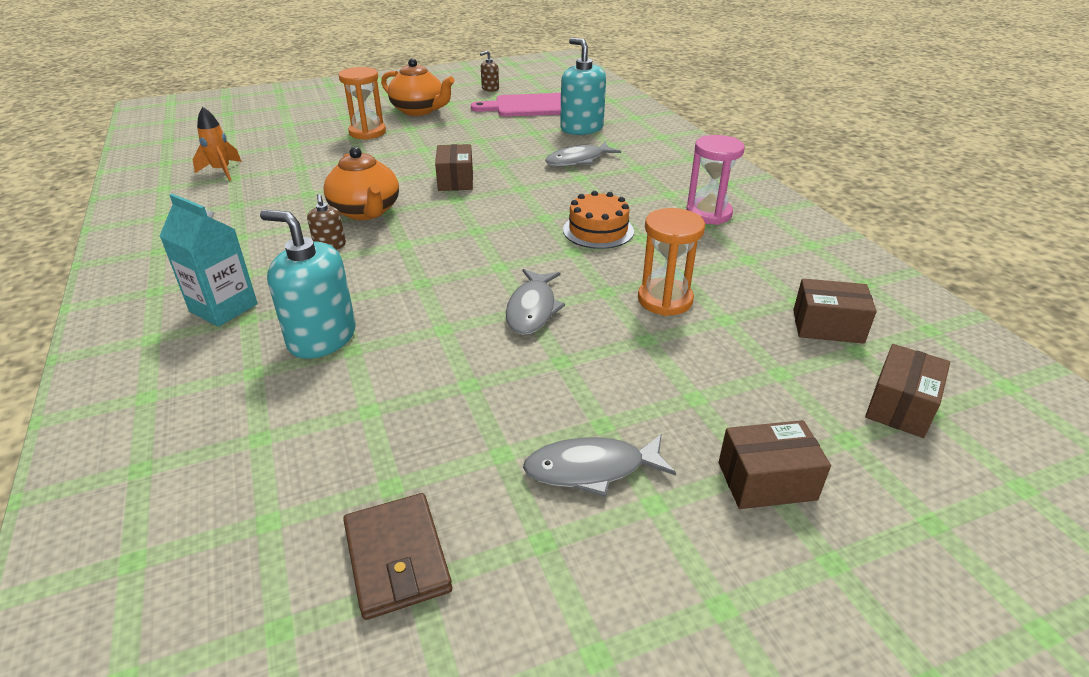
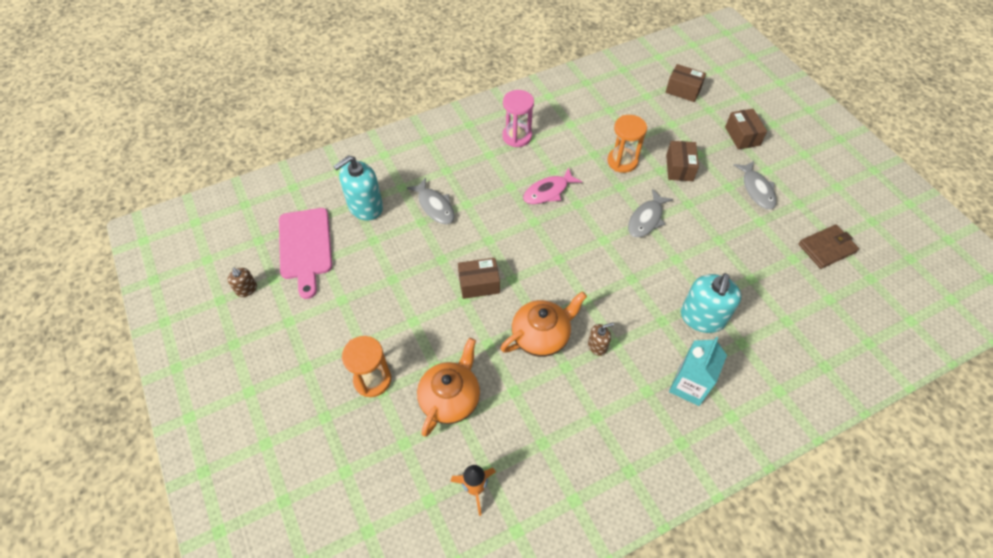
camera: 95 degrees left, 20 degrees up
(419, 110) = (310, 345): orange teapot -> orange teapot (450, 398)
(532, 309) = (646, 219): grey fish -> grey fish turned 120 degrees clockwise
(598, 230) = (548, 191): orange cake -> pink fish
(827, 326) = (630, 102): brown box -> brown box (679, 168)

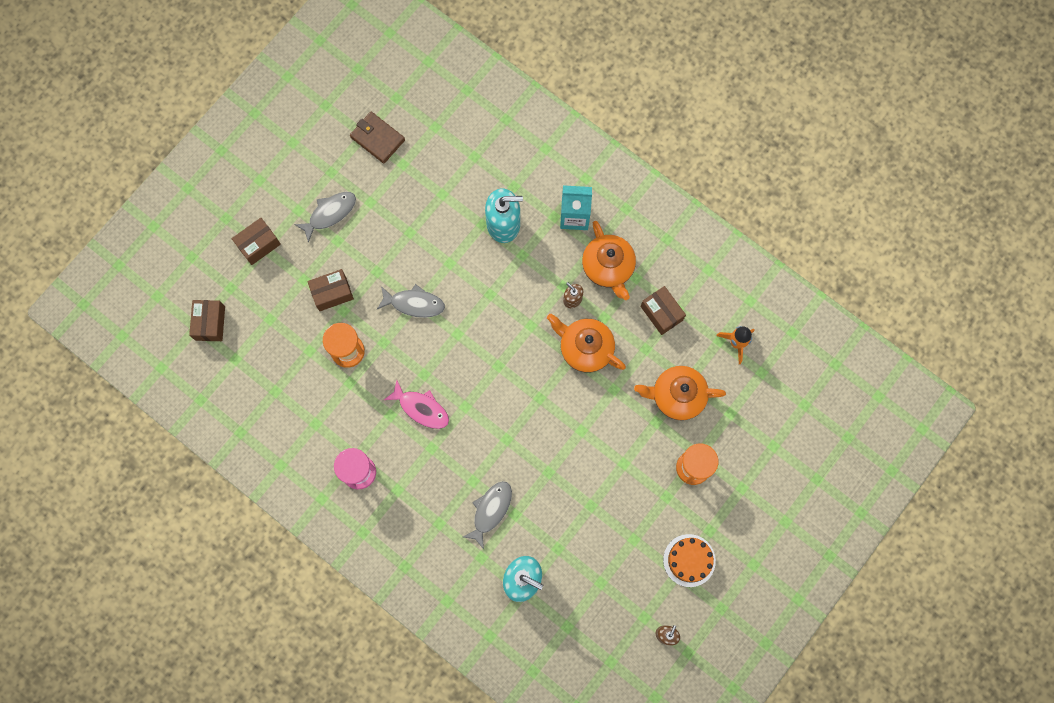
camera: 115 degrees left, 20 degrees up
(292, 336) = (689, 560): none -> orange cake
(305, 247) = (596, 609): pink cutting board -> none
(479, 284) = (559, 424): brown box -> brown box (661, 313)
(618, 394) = (608, 267): none -> orange teapot

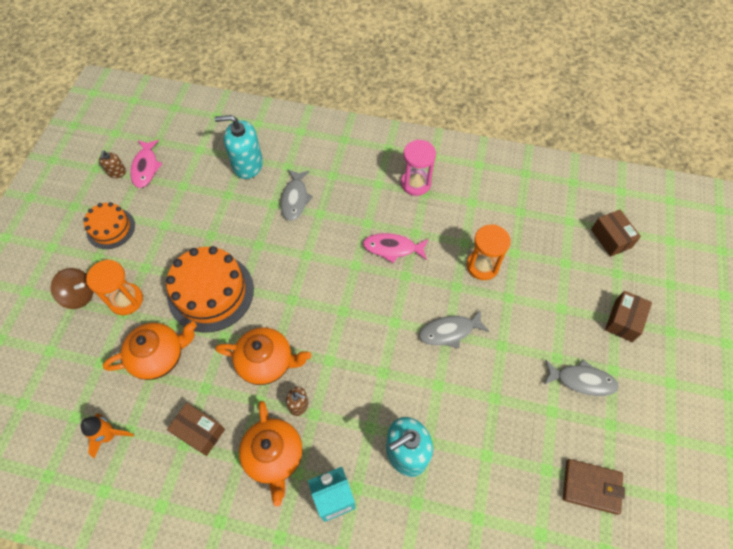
camera: 155 degrees right, 15 degrees down
(330, 213) = (582, 380): grey fish -> grey fish turned 105 degrees counterclockwise
(332, 293) = (528, 308): brown box -> none
(608, 267) = (274, 456): orange teapot -> orange teapot turned 150 degrees counterclockwise
(611, 440) = (211, 292): none -> orange cake
(633, 627) = (146, 167): none -> pink fish
(735, 493) = (79, 295): none -> brown spinning top

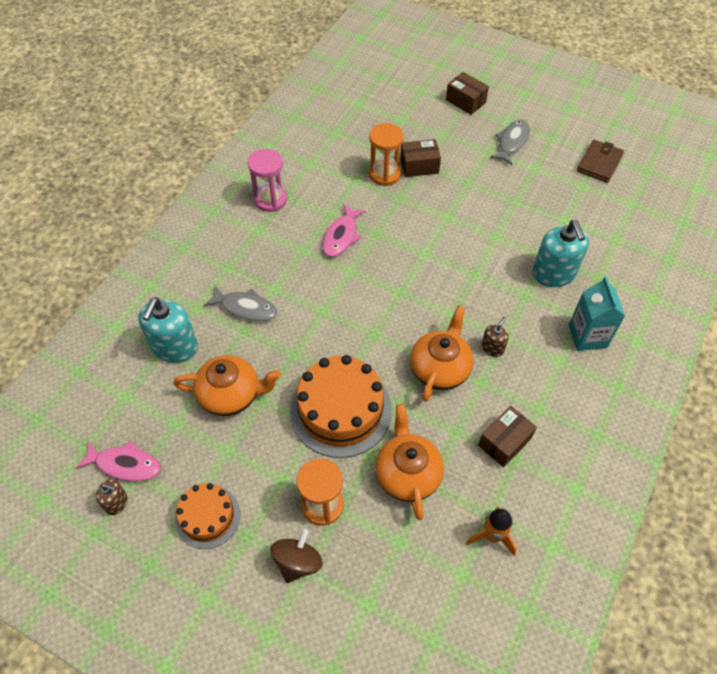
camera: 75 degrees left, 5 degrees down
(274, 456) = (541, 378): orange teapot -> orange teapot (231, 395)
(449, 331) = (445, 215): grey fish -> none
(611, 238) = (386, 83): brown box -> brown box (419, 166)

